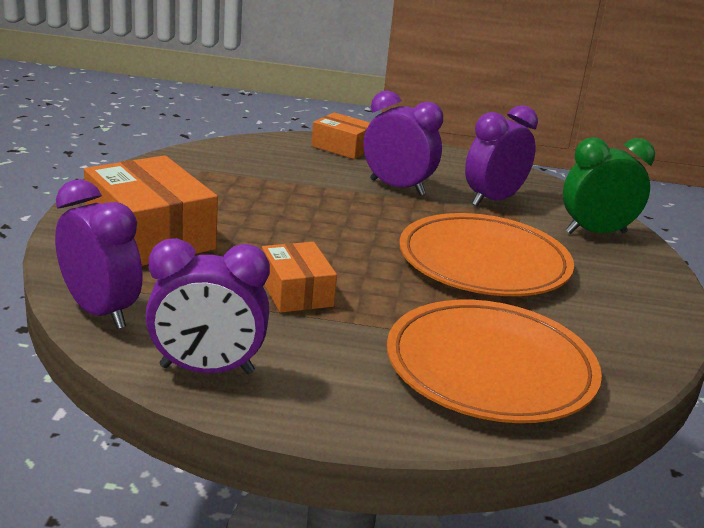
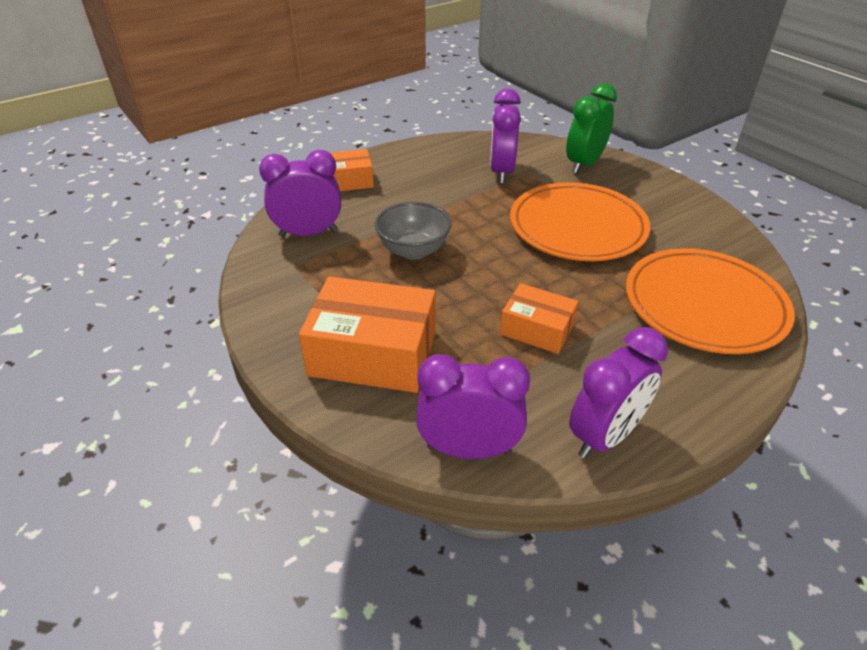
camera: 40 degrees left, 15 degrees up
(303, 204) = (413, 250): none -> grey bowl
(397, 187) = (438, 196): purple clock -> purple clock (308, 233)

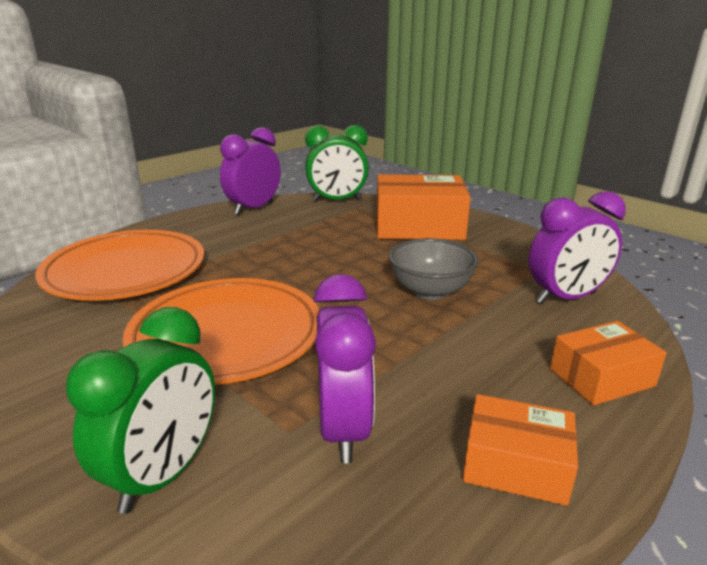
camera: 170 degrees right, 15 degrees down
(469, 449) = (337, 200): purple clock -> green clock
(537, 329) = (292, 246): orange box -> orange box (515, 465)

